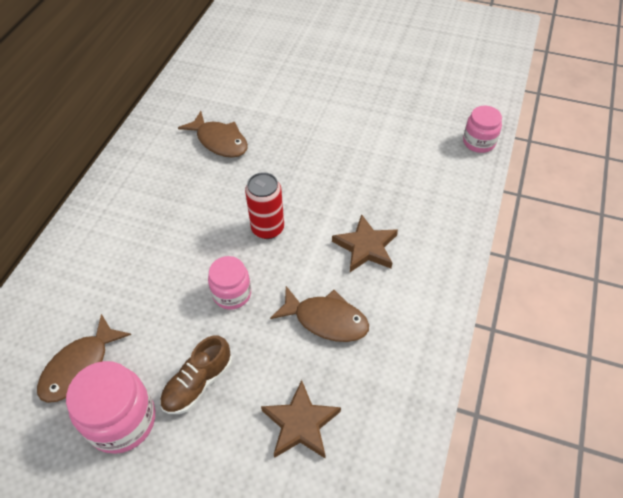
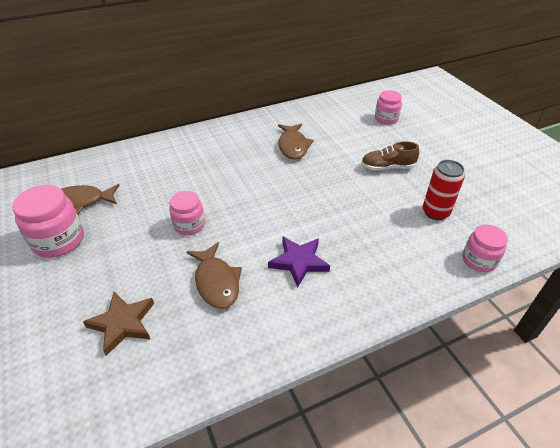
camera: 45 degrees right, 10 degrees down
(198, 383) = (110, 254): brown shoe -> brown shoe (387, 167)
(267, 54) = (386, 119): none -> pink jar
(267, 228) = (255, 207): red can -> red can (435, 212)
(366, 247) = (299, 262): brown star -> purple star

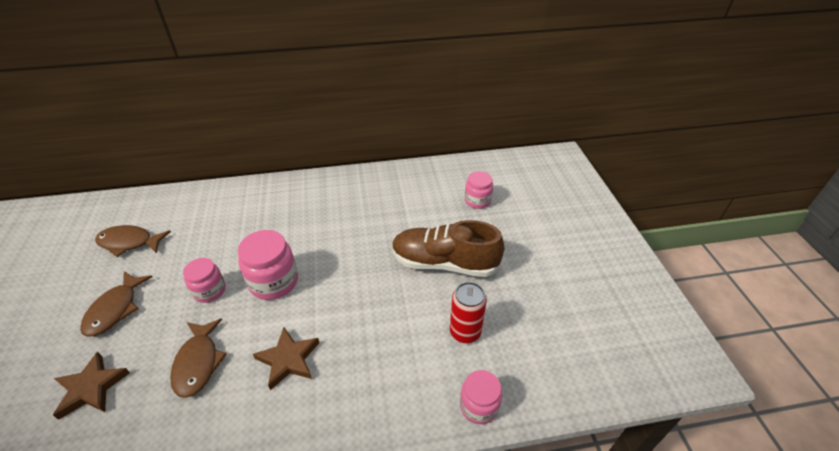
camera: 15 degrees right, 0 degrees up
(59, 240) = (88, 281): pink jar -> pink jar (274, 282)
(293, 146) = (360, 217): brown fish -> brown fish (115, 309)
(299, 262) = (288, 359): purple star -> brown star
(387, 167) = (444, 263): brown shoe -> brown shoe, size x1.77

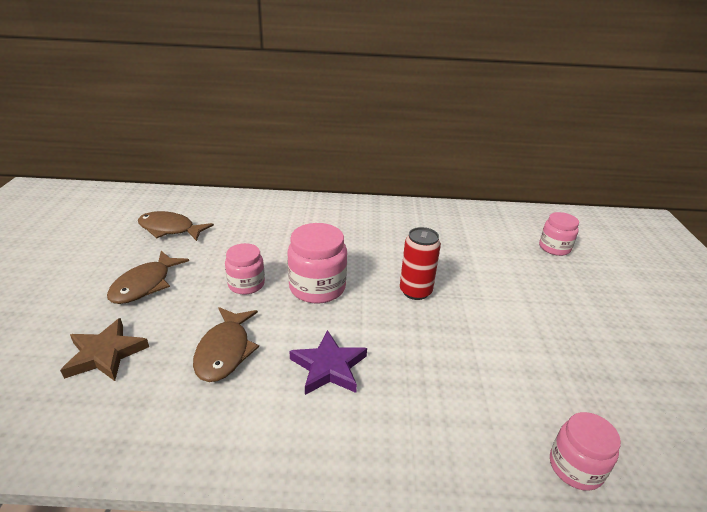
camera: 10 degrees right, 10 degrees down
(288, 359) = (328, 367): brown star -> purple star
(444, 263) = (518, 301): brown shoe -> none
(465, 332) = (549, 377): red can -> red can (415, 291)

